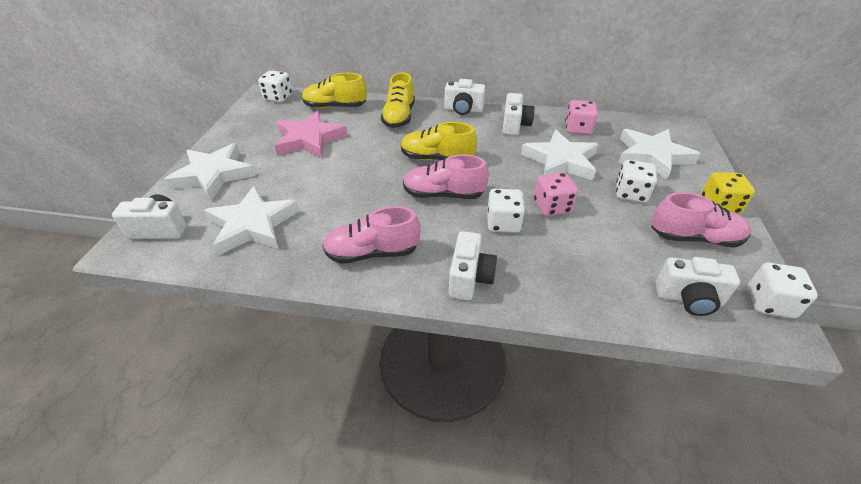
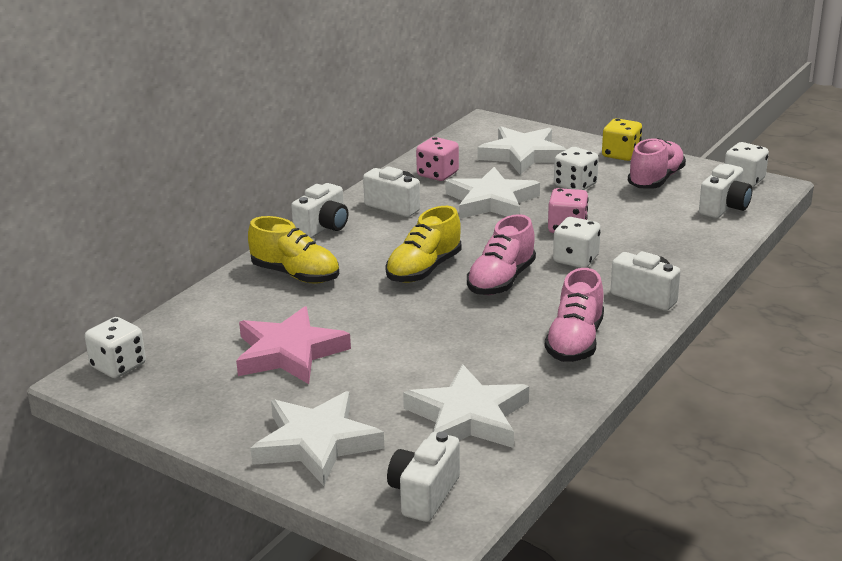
camera: 65 degrees left, 15 degrees down
(335, 107) = (210, 319): yellow shoe -> none

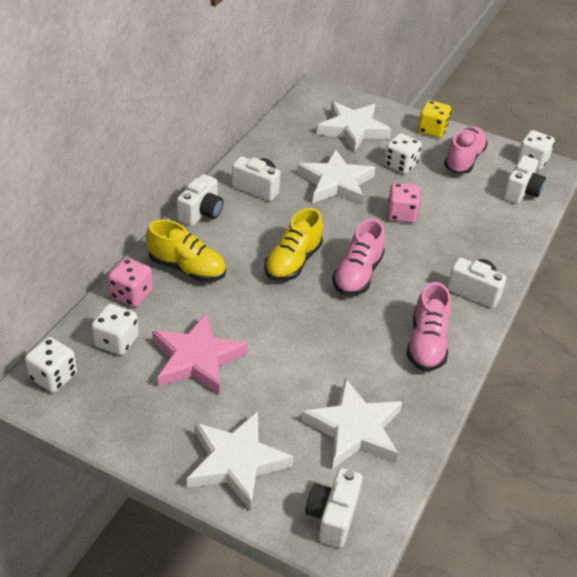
camera: 10 degrees left, 15 degrees up
(437, 174) = (287, 151): pink dice -> pink dice (131, 294)
(576, 259) = (413, 250): white dice -> white dice (116, 341)

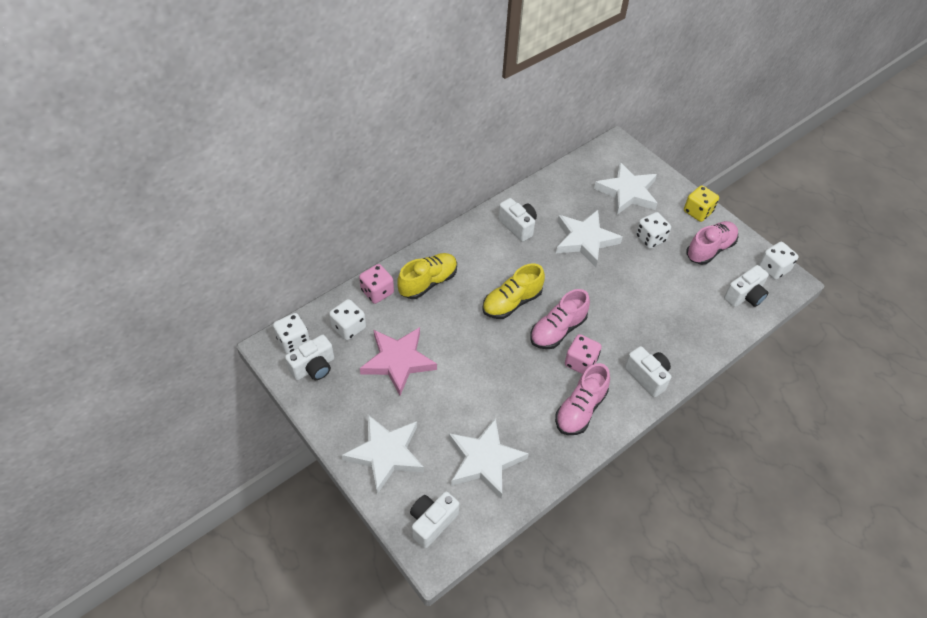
camera: 25 degrees right, 10 degrees up
(187, 268) = (428, 282): yellow shoe -> yellow shoe turned 90 degrees counterclockwise
(201, 213) = (462, 236): white camera -> white camera (314, 367)
(401, 214) = (624, 286): pink dice -> pink dice (580, 362)

